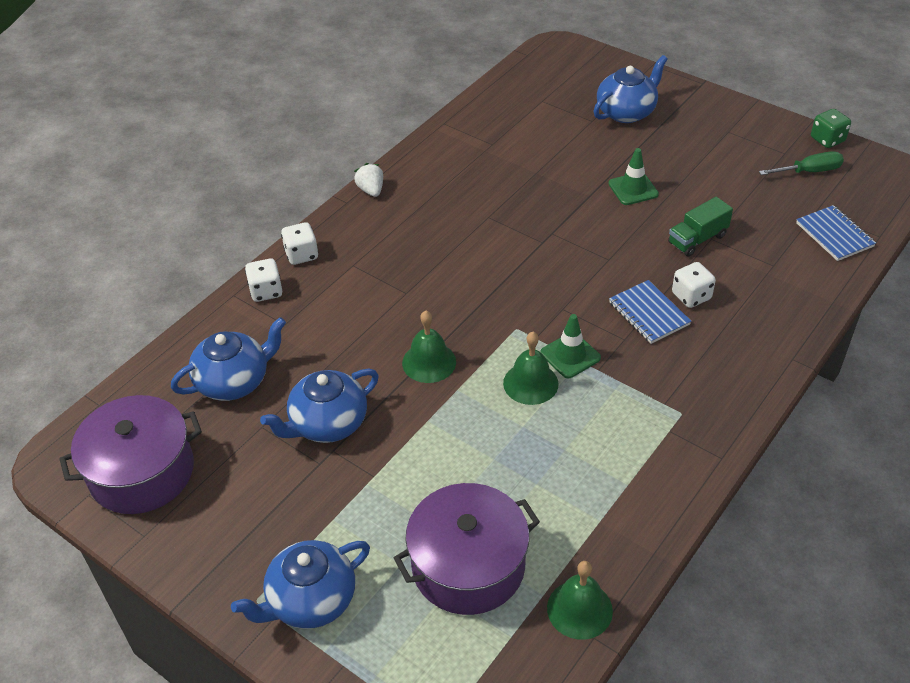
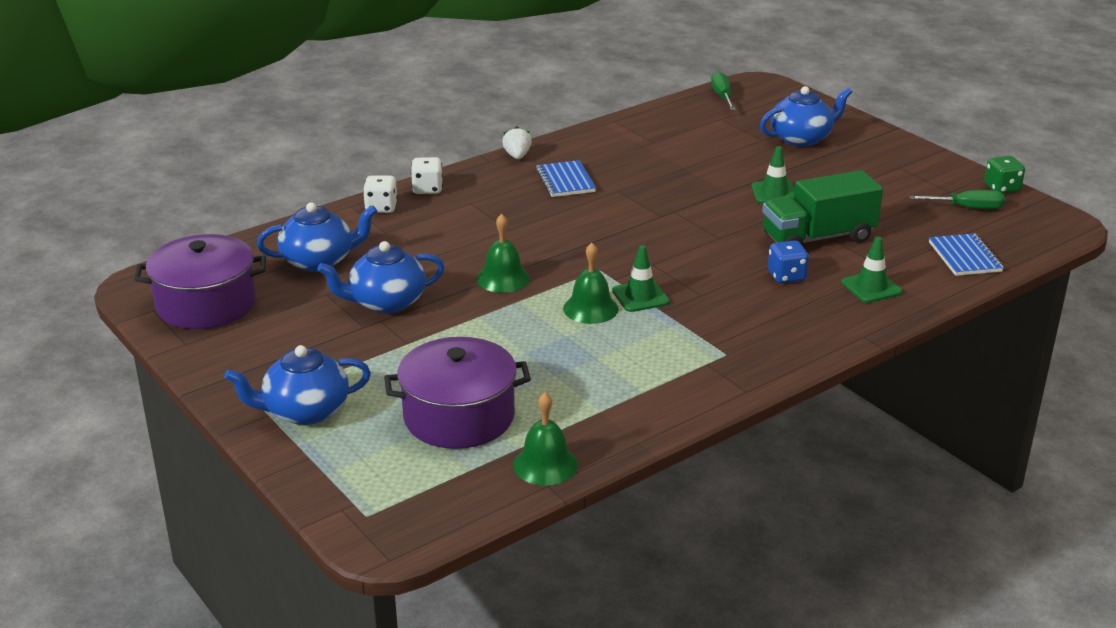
camera: 15 degrees right, 15 degrees down
(531, 71) = (722, 97): none -> green screwdriver
(649, 313) = (736, 281): blue notebook -> blue notebook (565, 181)
(691, 296) = (786, 276): white dice -> blue dice
(697, 239) = (818, 238): green truck -> green truck, size x1.69
(772, 293) = (871, 287): none -> green traffic cone

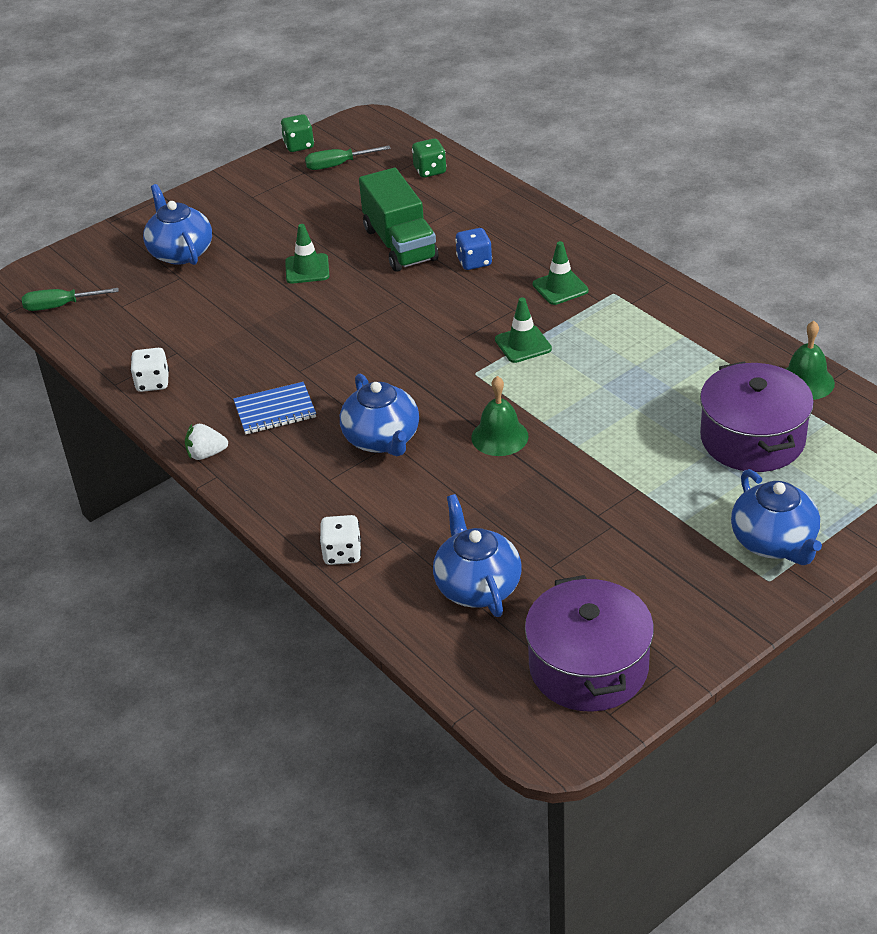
camera: 90 degrees left, 10 degrees up
(386, 302) = (561, 516): blue teapot -> blue teapot (382, 439)
(427, 189) = (292, 520): white dice -> white dice (152, 383)
(590, 308) = (550, 374): green bell -> none
(871, 287) = (488, 218): green traffic cone -> green traffic cone (560, 288)
(964, 257) = (430, 170): blue notebook -> green dice
(966, 208) = (338, 165): green screwdriver -> green screwdriver turned 105 degrees counterclockwise

